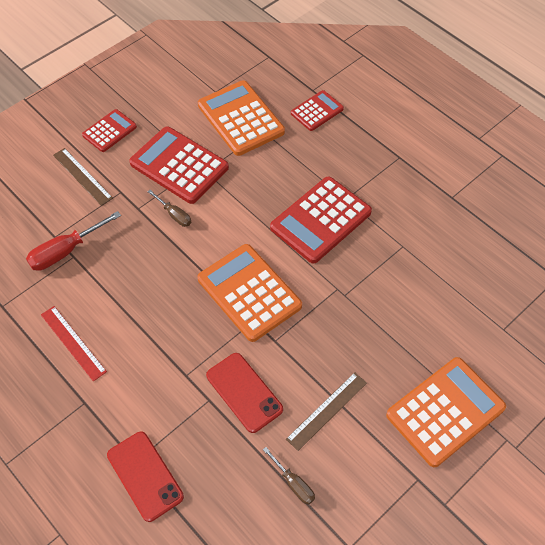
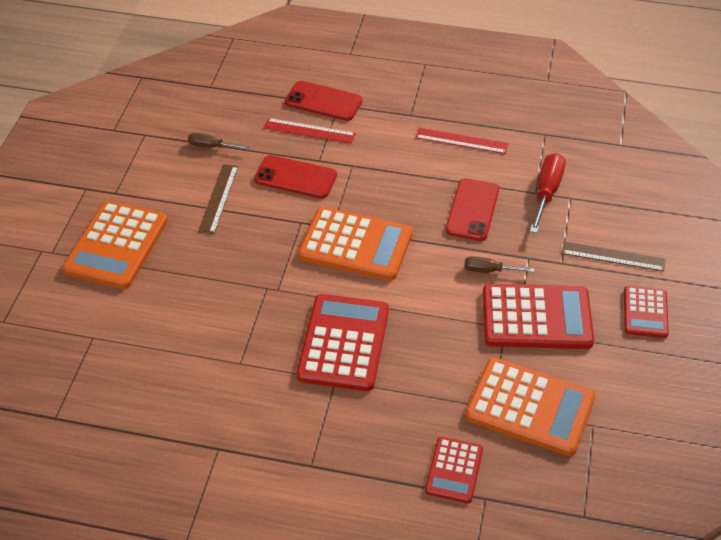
camera: 145 degrees right, 10 degrees down
(135, 270) = (472, 210): none -> red phone
(189, 443) = (309, 131): none -> red ruler

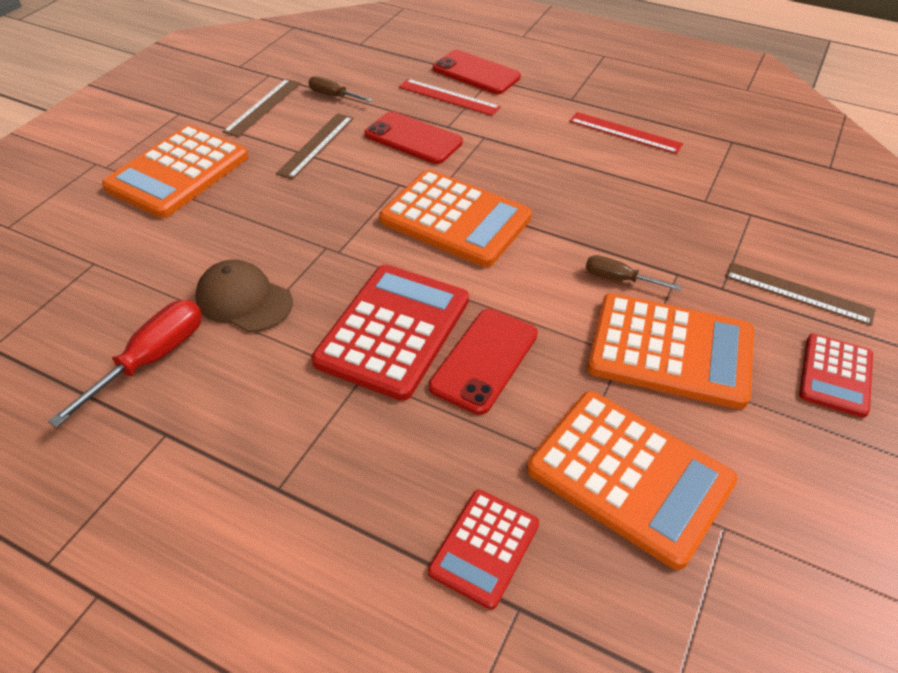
camera: 15 degrees right, 0 degrees up
(156, 169) = (263, 107): none -> brown ruler
(225, 342) = (244, 300): none -> brown cap
(472, 210) = (617, 206): red phone -> red phone (484, 360)
(536, 318) = (670, 351): red calculator -> orange calculator
(546, 193) = (719, 203): red screwdriver -> red screwdriver (151, 360)

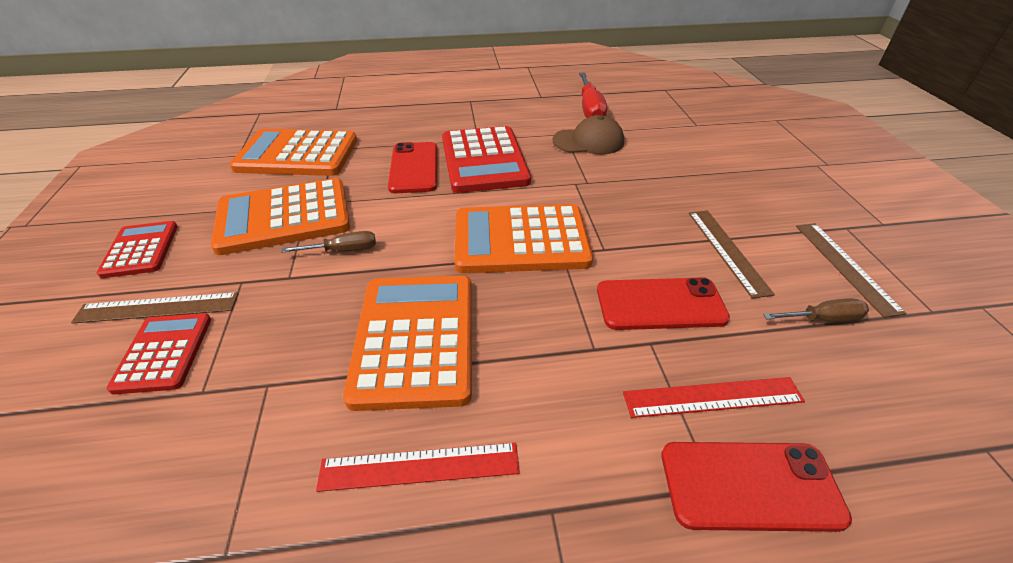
camera: 145 degrees right, 5 degrees down
(178, 172) = (769, 182): orange calculator -> orange calculator (415, 339)
(484, 548) = (361, 115): red calculator -> red calculator (164, 353)

